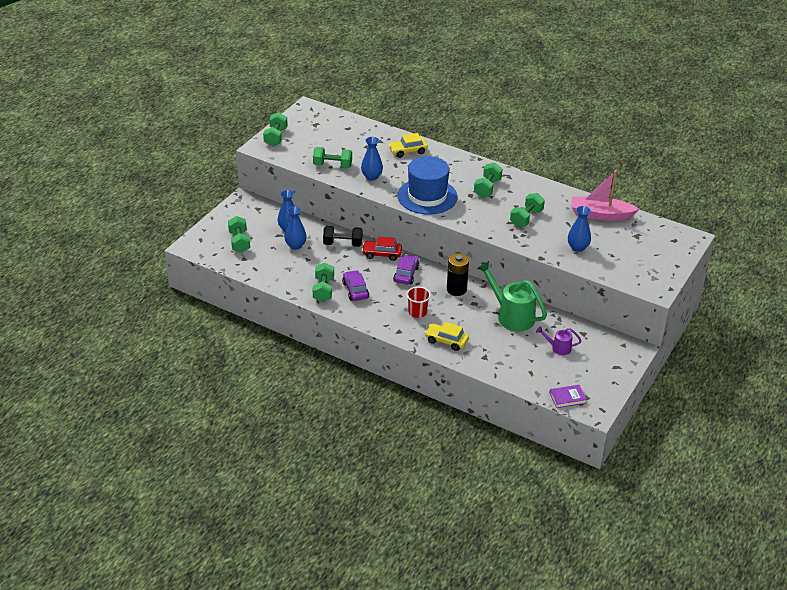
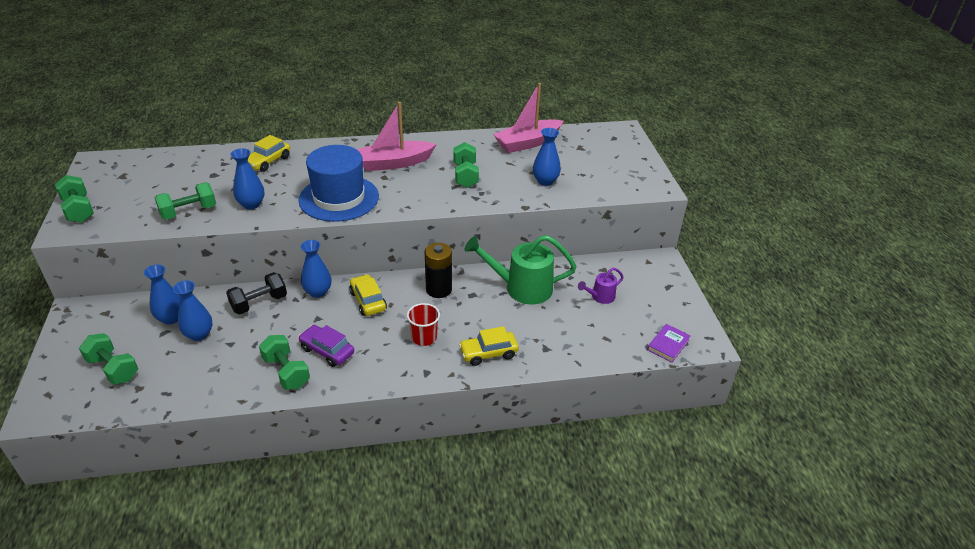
camera: 40 degrees left, 0 degrees up
(382, 254) = (318, 292): red car -> blue vase
(406, 274) = (368, 301): purple car -> yellow car
(487, 188) = (394, 163): green dumbbell -> pink boat

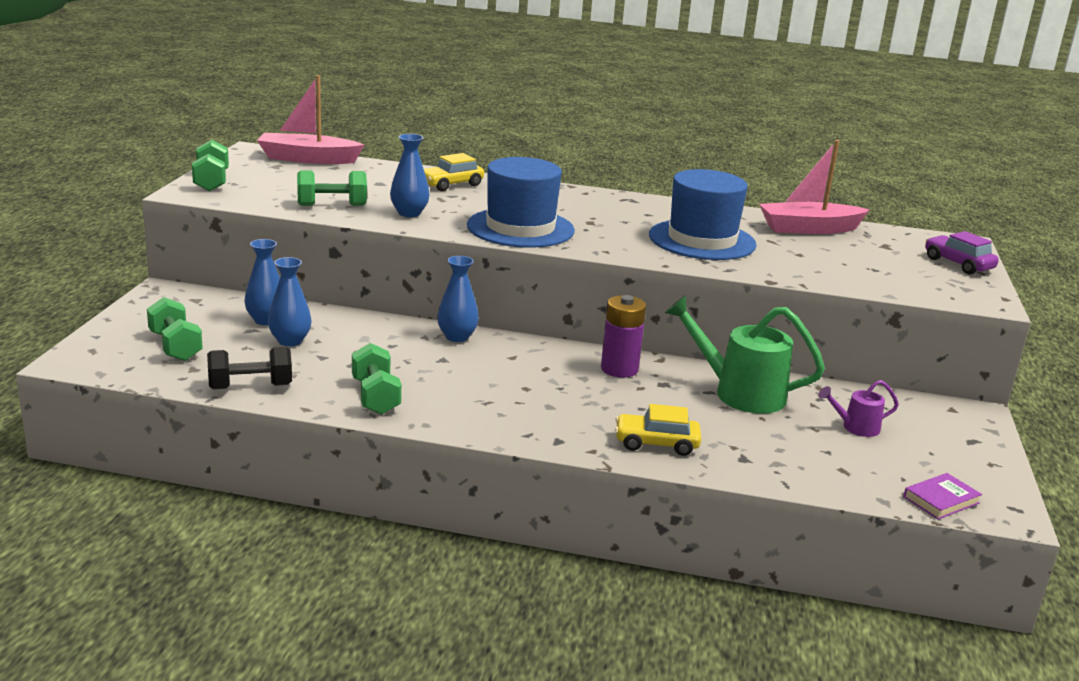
camera: 20 degrees right, 15 degrees down
(259, 303) = (378, 330): black dumbbell -> black dumbbell (250, 387)
(327, 351) = (438, 390): purple car -> purple car (958, 264)
(368, 301) = (517, 358): yellow car -> none
(394, 163) = (610, 213): pink boat -> pink boat (308, 159)
(424, 337) = (573, 408): red cup -> none
(439, 289) = (619, 369): black battery -> purple battery
(465, 175) = (702, 240): green dumbbell -> blue hat
(545, 181) = (814, 265): blue vase -> none

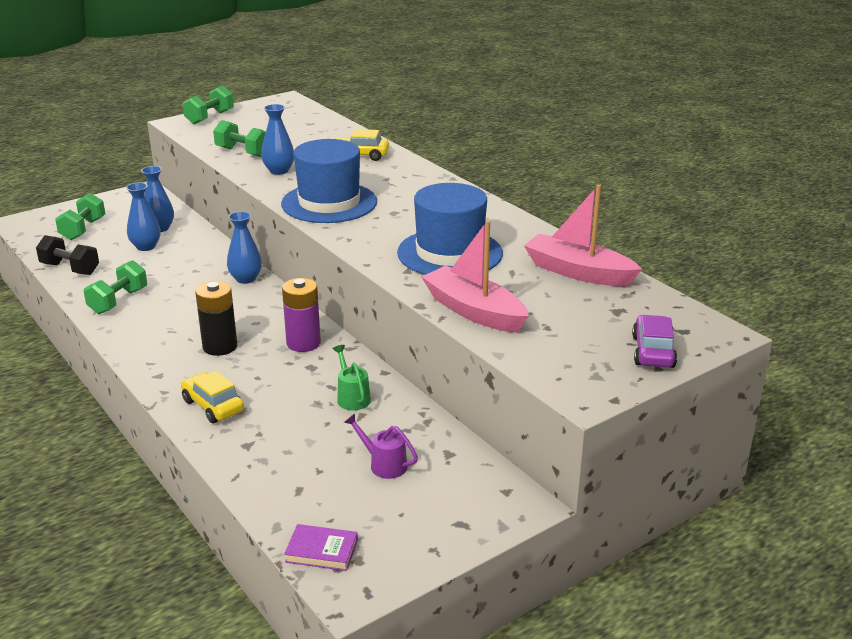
camera: 45 degrees right, 5 degrees up
(308, 159) = (306, 113): pink boat -> pink boat (474, 311)
(558, 398) = (220, 347): none -> black battery
(739, 393) = (351, 397): green watering can -> green watering can, size x0.50

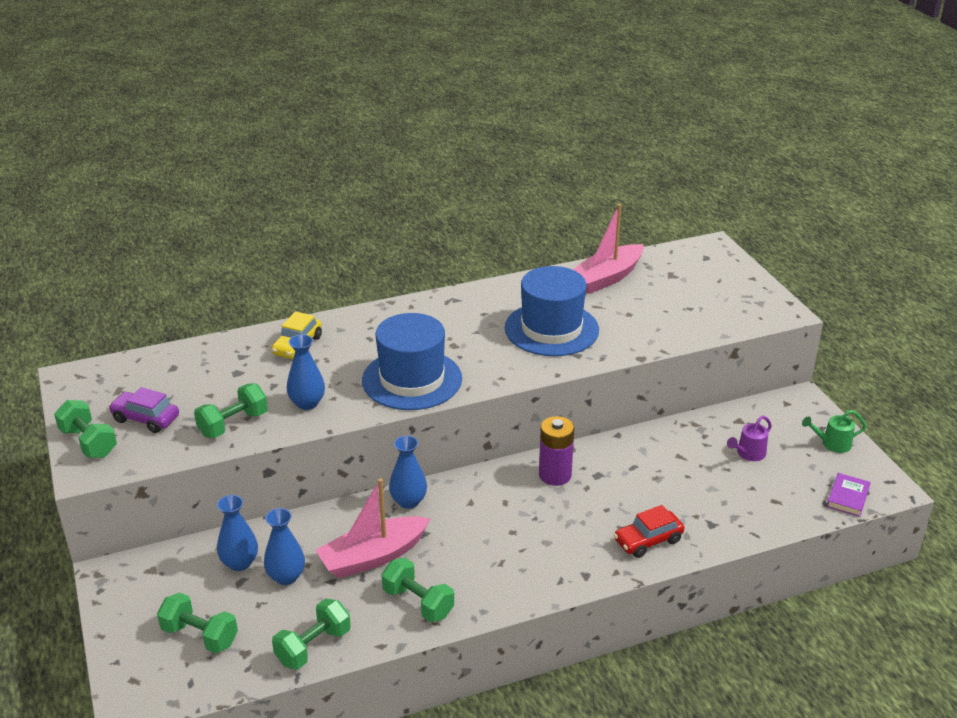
camera: 75 degrees left, 5 degrees up
(70, 269) = (313, 646): black dumbbell -> green dumbbell
(213, 406) = (648, 540): yellow car -> red car
(220, 347) = (544, 529): black battery -> none
(351, 397) = (652, 458): green watering can -> green watering can (832, 444)
(474, 311) = (657, 334): pink boat -> pink boat (373, 556)
(653, 352) = (731, 275): purple car -> purple car (146, 419)

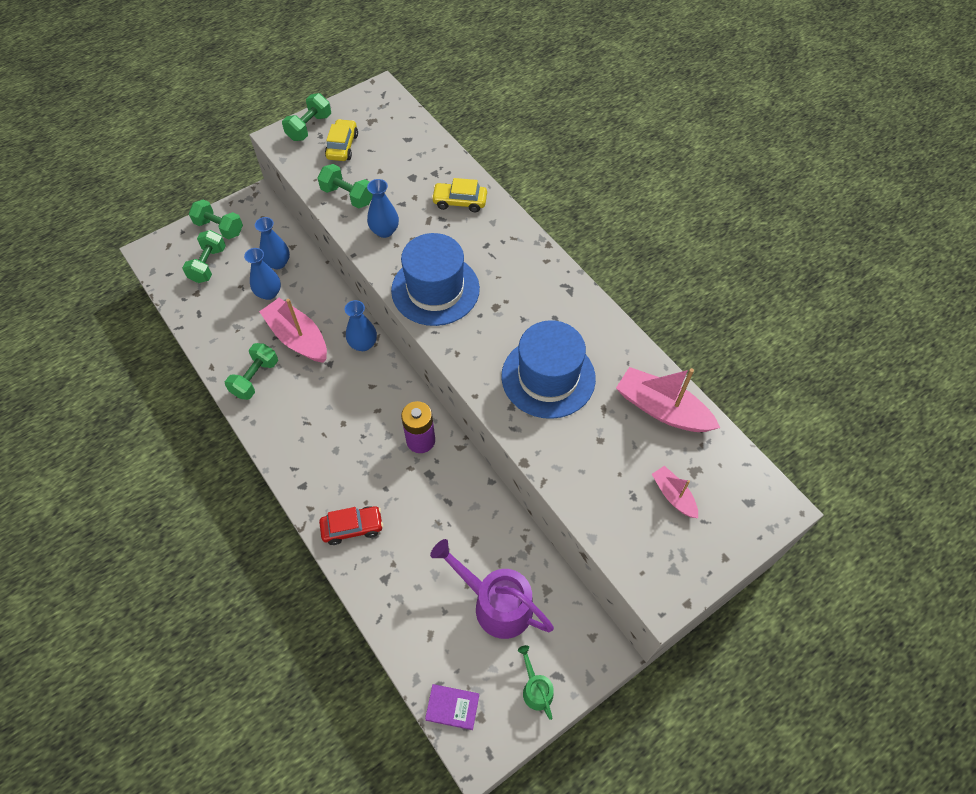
camera: 75 degrees right, 25 degrees up
(146, 419) = (342, 146): purple car -> yellow car
(313, 646) = (206, 328): green dumbbell -> green dumbbell (219, 228)
(648, 540) = (352, 528): red car -> red car turned 120 degrees clockwise
(692, 289) = (673, 495): none -> pink boat
(748, 454) = (495, 603): purple watering can -> purple watering can, size x1.98

